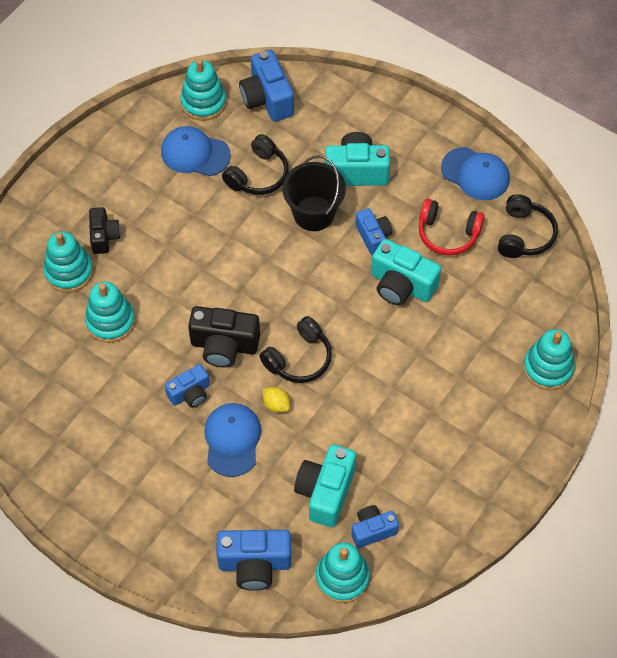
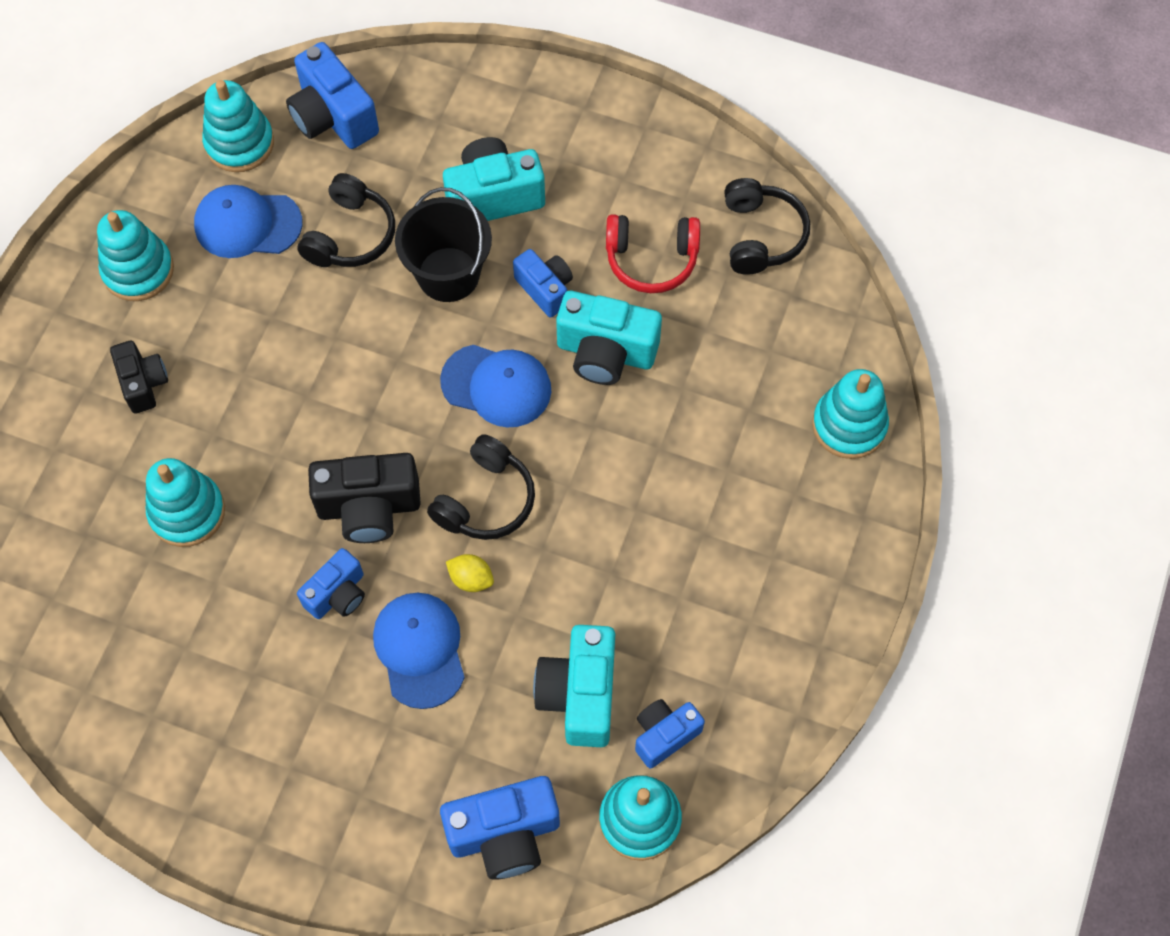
camera: 15 degrees left, 5 degrees up
(69, 272) = (103, 450): turquoise stacking toy -> turquoise stacking toy (138, 270)
(475, 174) = (667, 161): blue cap -> blue cap (496, 386)

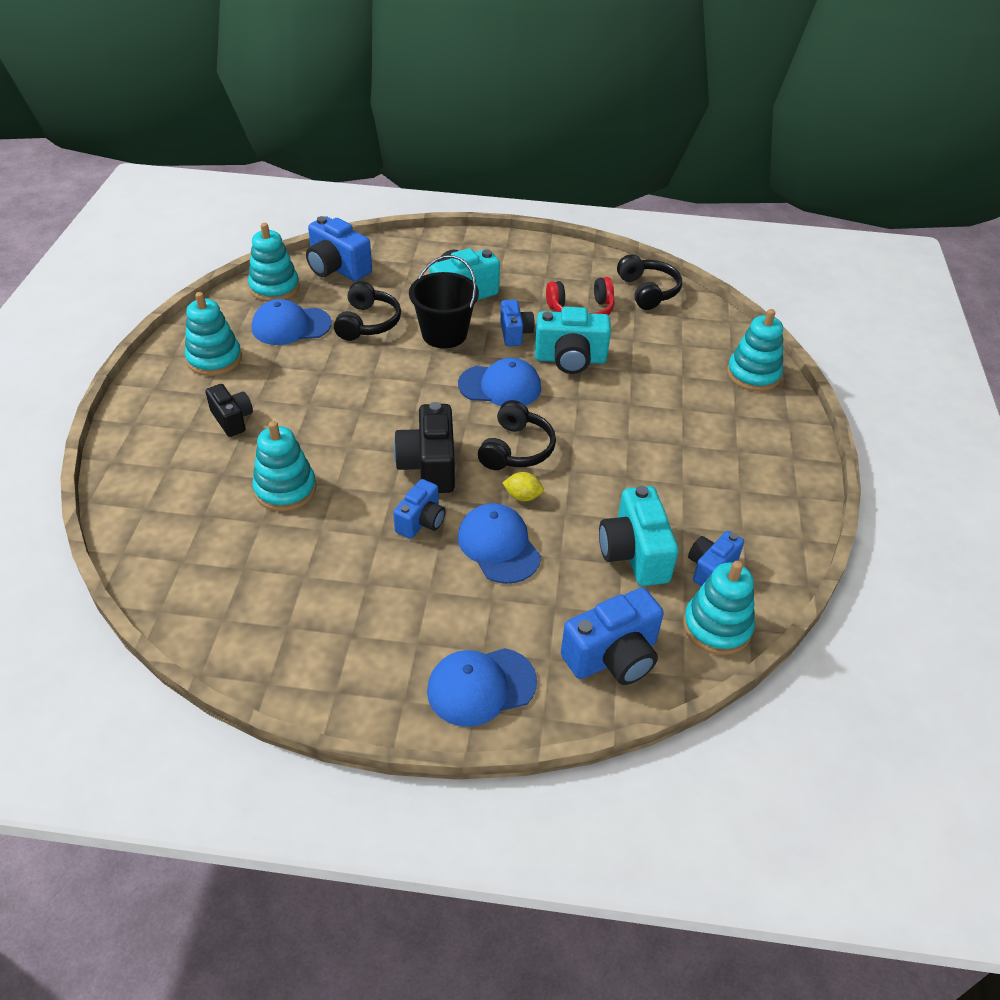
camera: 15 degrees left, 20 degrees down
(345, 841) = (481, 686): none -> blue cap
(369, 507) = (429, 466): black camera -> black camera turned 105 degrees clockwise
(545, 289) = (515, 333): blue camera -> blue camera turned 45 degrees clockwise

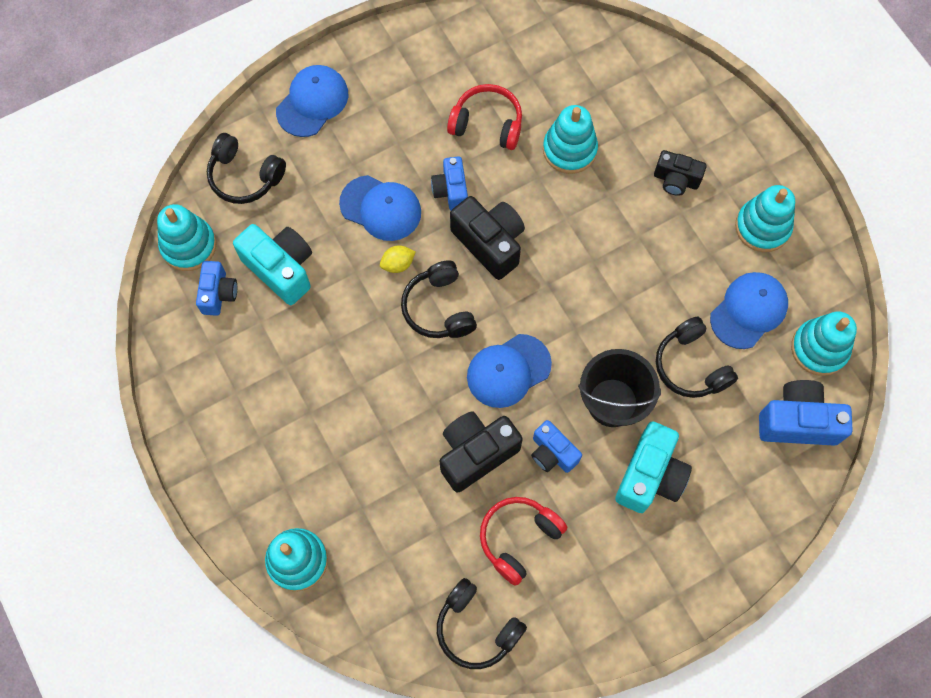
camera: 145 degrees right, 25 degrees up
(330, 553) = (487, 124): none -> red headphones
(570, 359) = (476, 453): turquoise camera -> black camera
(613, 656) = (245, 176): blue camera -> black headphones

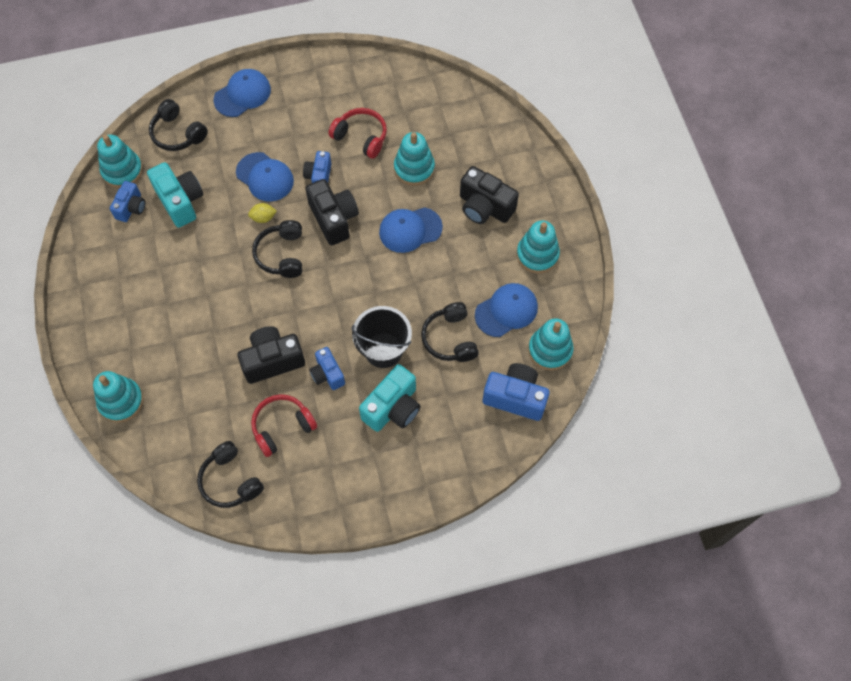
camera: 15 degrees right, 5 degrees down
(508, 371) = (316, 309): blue cap -> blue cap (410, 230)
(676, 180) = (484, 207): black camera -> black camera, size x1.60

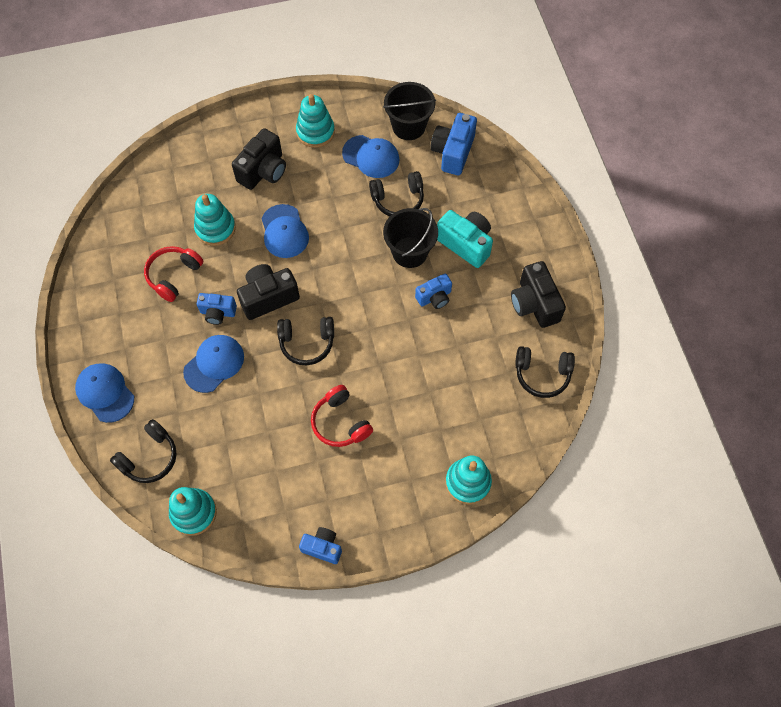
camera: 90 degrees left, 0 degrees up
(131, 208) = (242, 497): blue camera -> blue camera (322, 547)
(180, 201) = (238, 446): turquoise camera -> none
(230, 481) = (542, 374): black headphones -> black headphones turned 45 degrees clockwise
(263, 218) = (263, 362): yellow lemon -> none
(272, 360) = (421, 345): black camera -> black camera (534, 304)
(282, 427) = (488, 333): red headphones -> red headphones (340, 422)
(506, 311) = (371, 157): blue cap -> blue cap turned 150 degrees clockwise
(550, 350) = (408, 126): turquoise stacking toy -> black bucket

